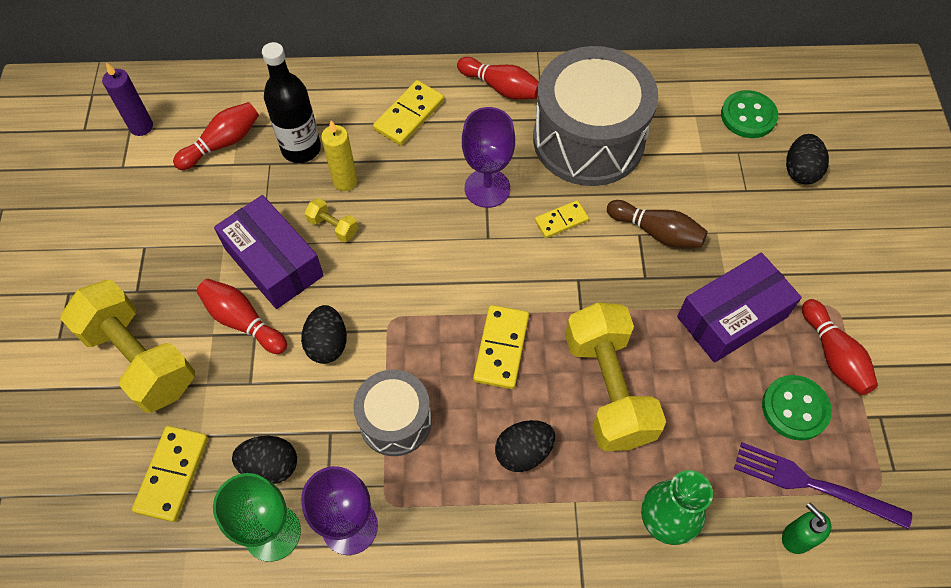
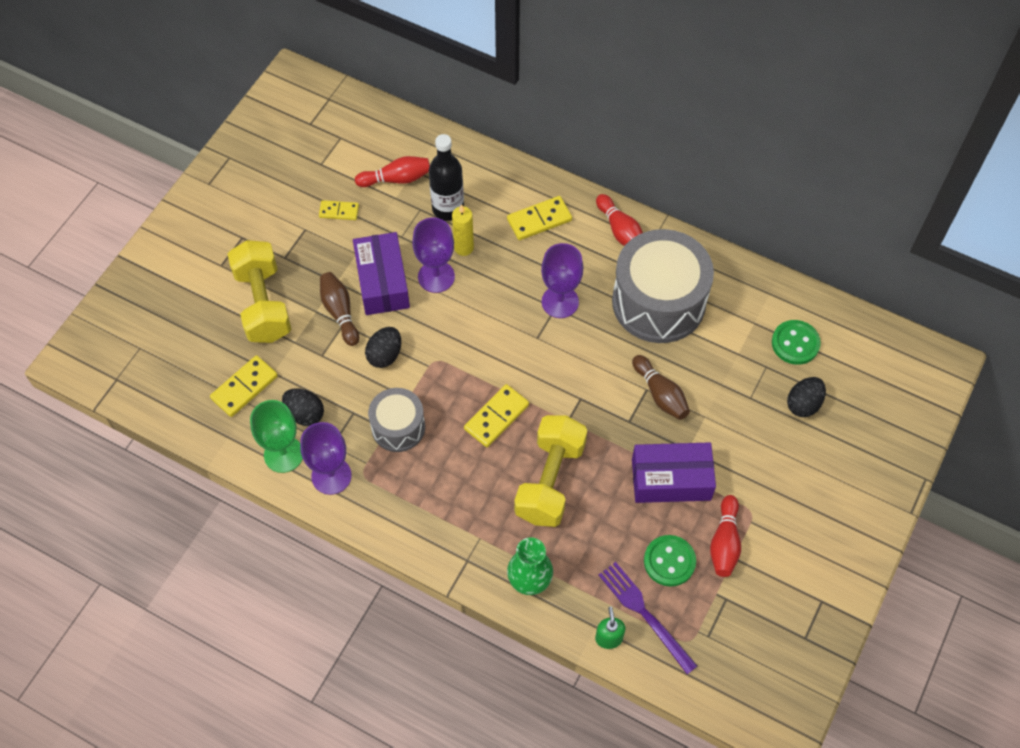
camera: 30 degrees right, 0 degrees up
(141, 127) = (349, 140): purple candle -> none
(243, 321) = (340, 312): red bowling pin -> brown bowling pin
(333, 227) = (436, 276): yellow dumbbell -> purple goblet
(523, 452) = (467, 490): black egg -> none
(561, 220) = (597, 351): yellow domino -> yellow domino (339, 211)

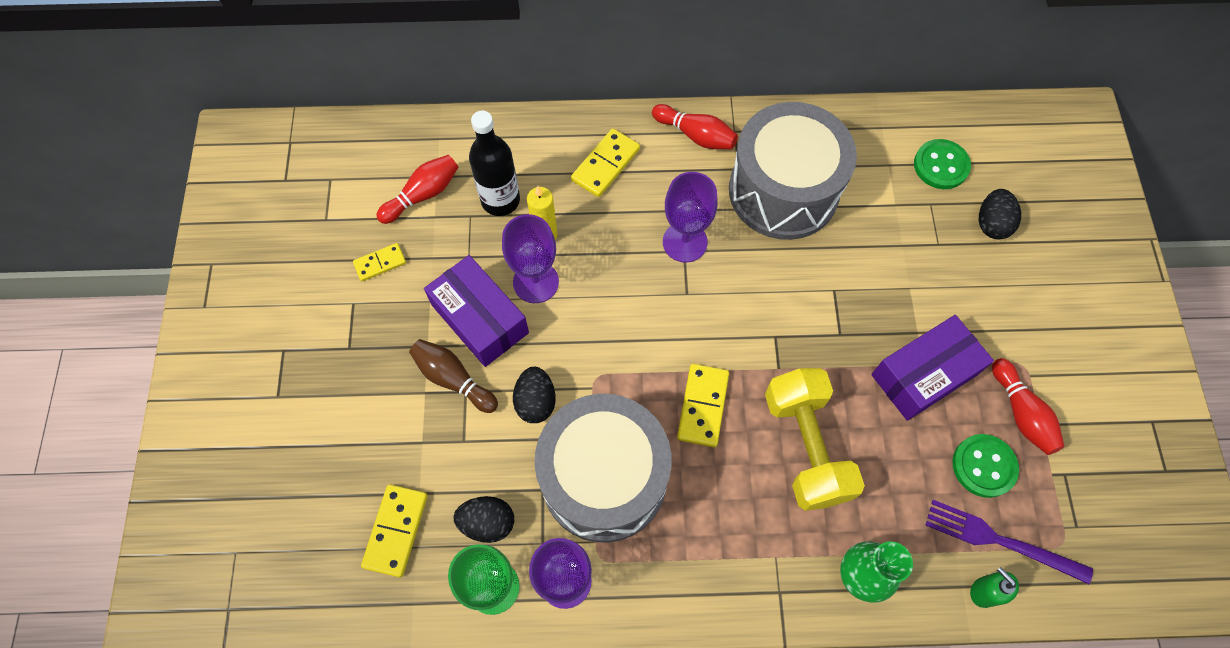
camera: 30 degrees left, 5 degrees up
(263, 304) = (357, 416): yellow dumbbell -> none
(398, 427) = (604, 478): grey drum -> grey drum, size x1.83
(660, 394) = (851, 288): brown bowling pin -> none

